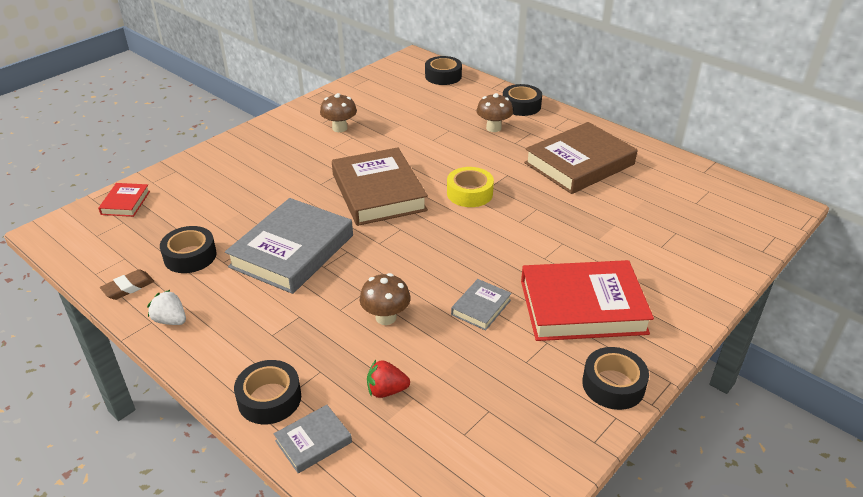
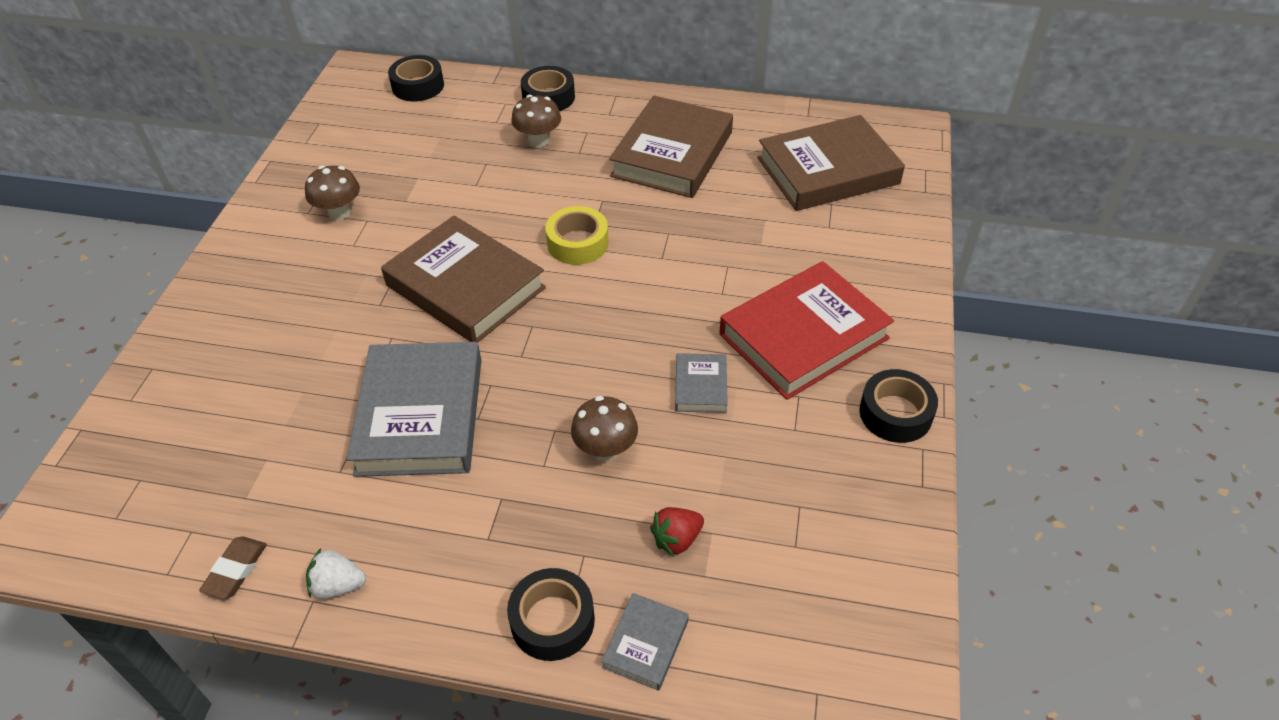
camera: 30 degrees left, 10 degrees up
(125, 203) = (116, 449): red book -> none
(190, 256) = (286, 485): black tape -> none
(690, 211) = (828, 171): none -> brown book

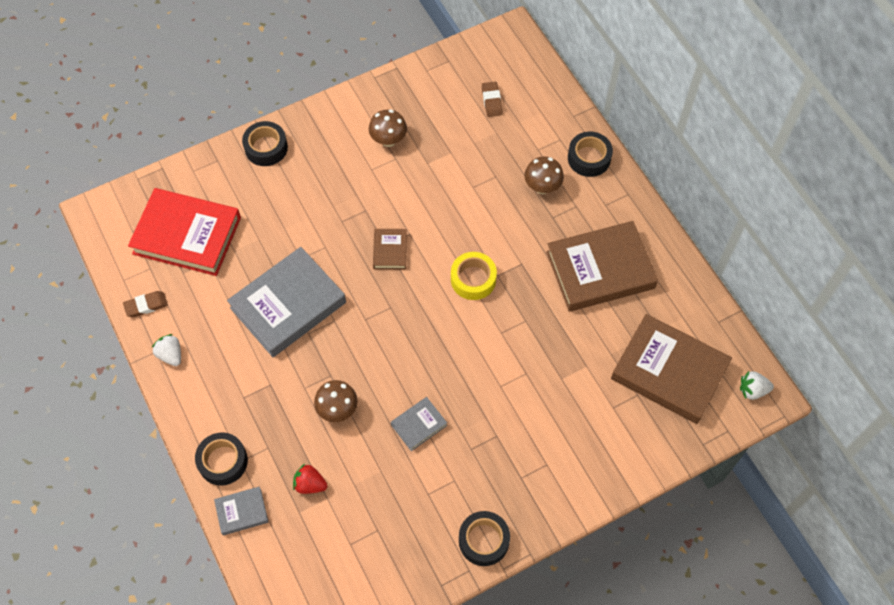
camera: 50 degrees right, 15 degrees up
(403, 121) = (492, 101): none -> brown eraser
(418, 86) = (530, 79): black tape -> black tape (266, 148)
(465, 286) = (390, 251): brown book -> brown book, size x0.46
(803, 336) = (503, 453): red book -> red book (187, 235)
(898, 133) = (752, 390): none -> white strawberry

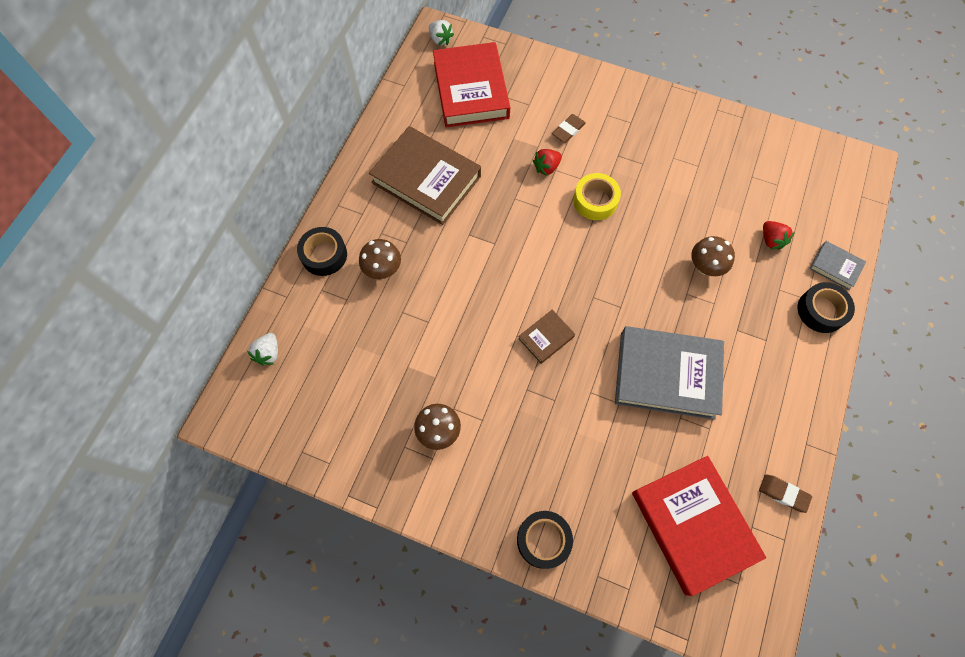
camera: 130 degrees left, 5 degrees up
(171, 355) = (796, 428): white strawberry -> white strawberry (268, 353)
(419, 425) = (660, 206): grey book -> none
(473, 279) = (514, 257): yellow tape -> yellow tape (595, 201)
(483, 540) = (691, 114): black tape -> none
(492, 101) = (322, 375): brown eraser -> brown eraser (568, 130)
(534, 368) = (546, 167): none -> red strawberry
(669, 372) = (471, 90): brown book -> red book

